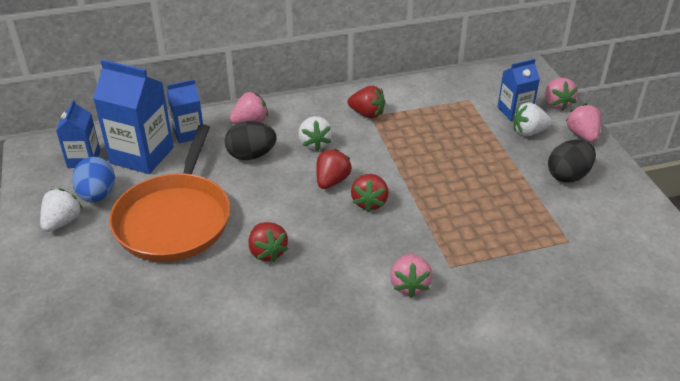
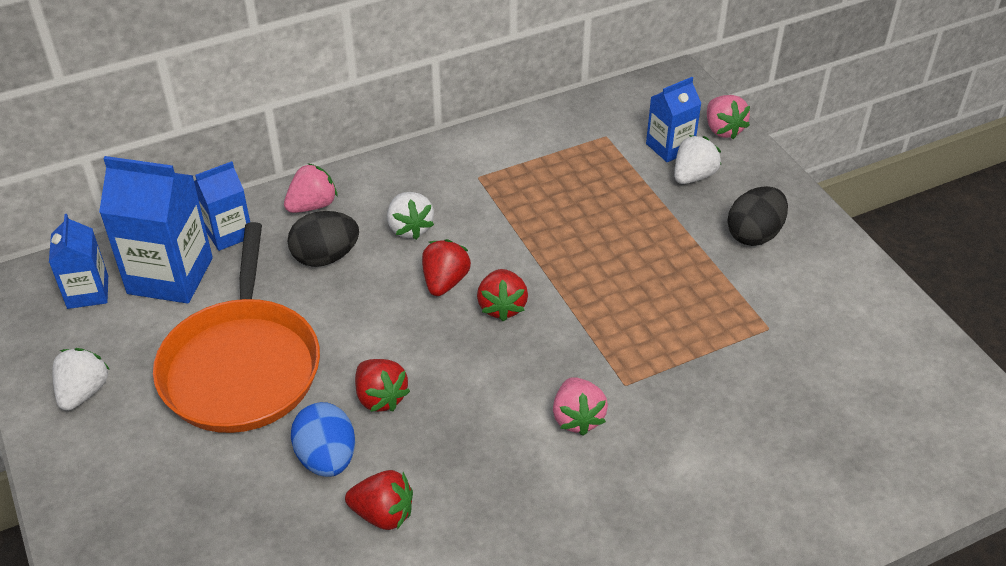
camera: 10 degrees left, 5 degrees up
(97, 195) = (123, 345): blue egg -> blue egg (327, 458)
(367, 114) = (472, 174): red strawberry -> red strawberry (383, 514)
(528, 132) = (693, 176): white strawberry -> white strawberry turned 150 degrees clockwise
(582, 135) = (763, 172): pink strawberry -> none

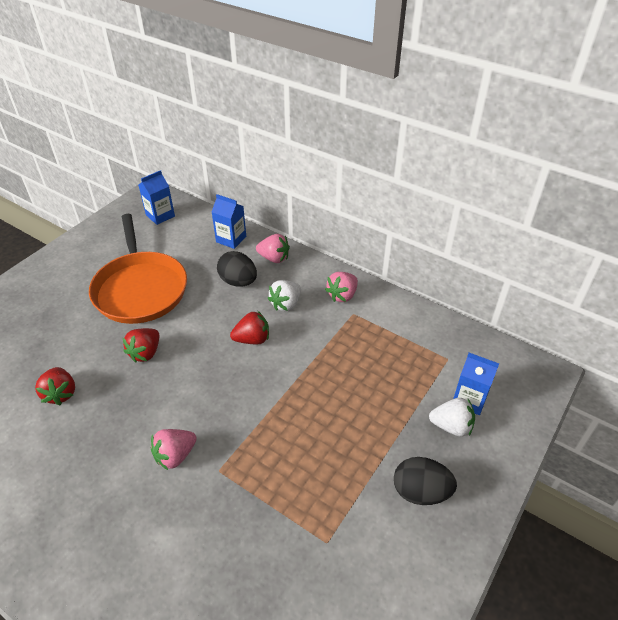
camera: 60 degrees right, 0 degrees up
(83, 392) = (96, 246): white strawberry -> none
(170, 276) = (187, 235): blue carton -> none
(241, 366) = (140, 289): orange pan -> orange pan turned 75 degrees counterclockwise
(327, 458) = (91, 351): blue egg -> none
(502, 307) = (249, 375): red strawberry -> none
(723, 129) = (519, 424): pink strawberry -> pink strawberry (342, 295)

